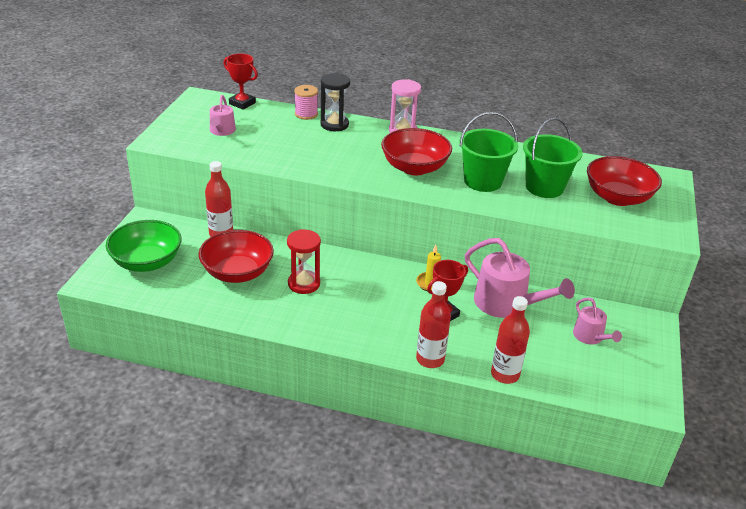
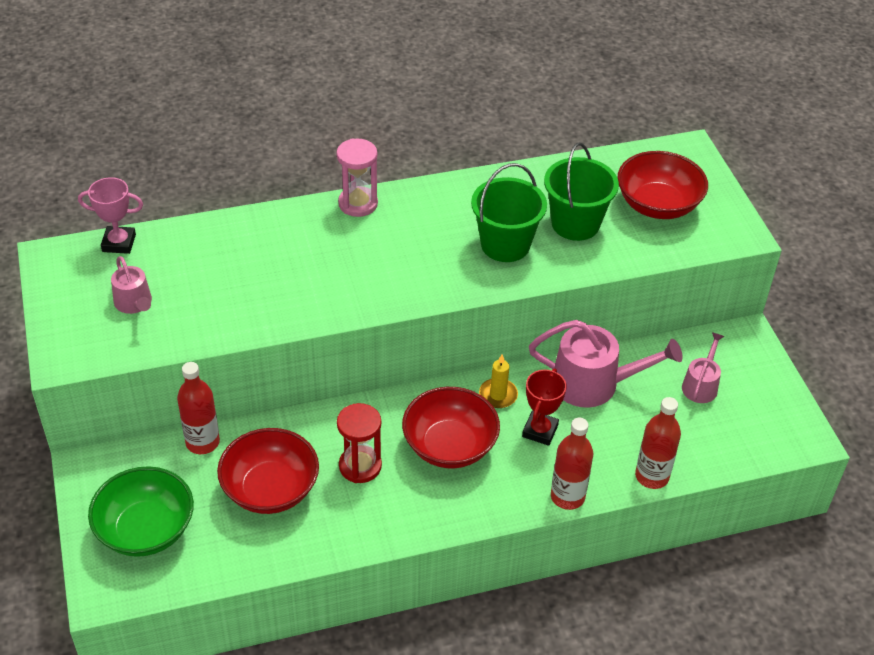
camera: 30 degrees left, 10 degrees up
(242, 103) = (119, 243): red trophy -> pink trophy
(306, 114) = (218, 226): pink spool -> none
(334, 124) = (268, 229): black hourglass -> none
(414, 168) = (416, 258): red bowl -> red bowl (449, 446)
(590, 337) = (701, 385): pink watering can -> pink watering can turned 105 degrees counterclockwise

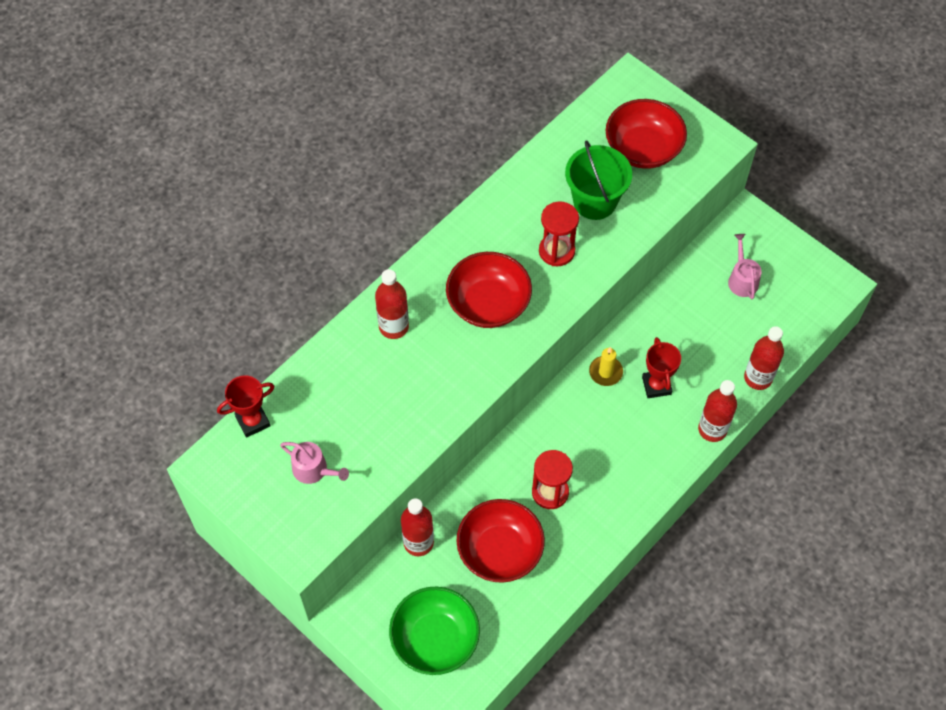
camera: 30 degrees left, 15 degrees up
(119, 243) = (253, 421): pink trophy -> red trophy
(304, 232) = (393, 327): none -> red bottle
(358, 204) = (415, 274): pink hourglass -> none
(449, 446) = (602, 436): red bowl -> red bowl (488, 304)
(505, 244) = (556, 251): green bucket -> red hourglass
(593, 383) = (666, 322): pink watering can -> none

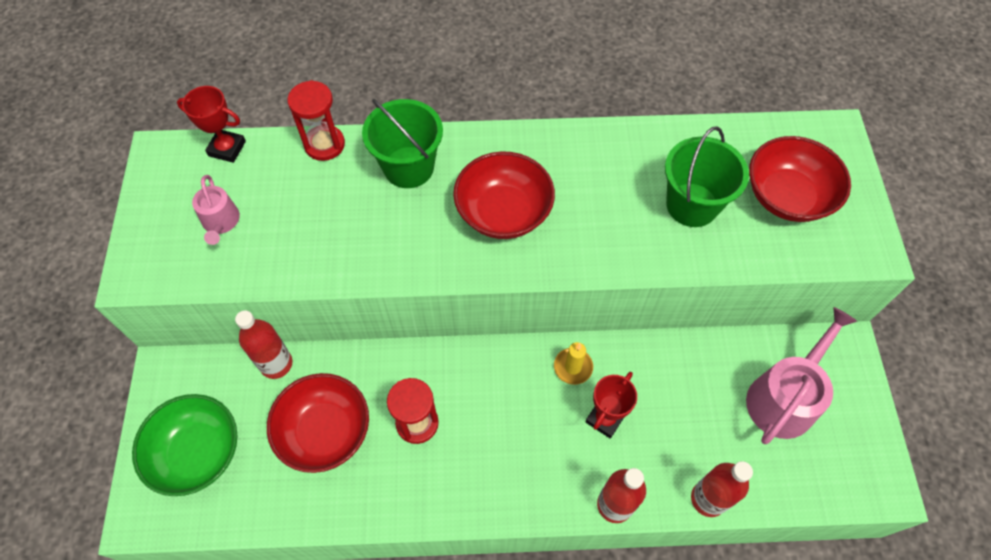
camera: 45 degrees right, 0 degrees up
(393, 327) = (408, 167): red bottle -> green bucket
(556, 251) = (611, 218): red hourglass -> red hourglass (324, 144)
(742, 279) = (785, 397): pink watering can -> pink watering can, size x1.81

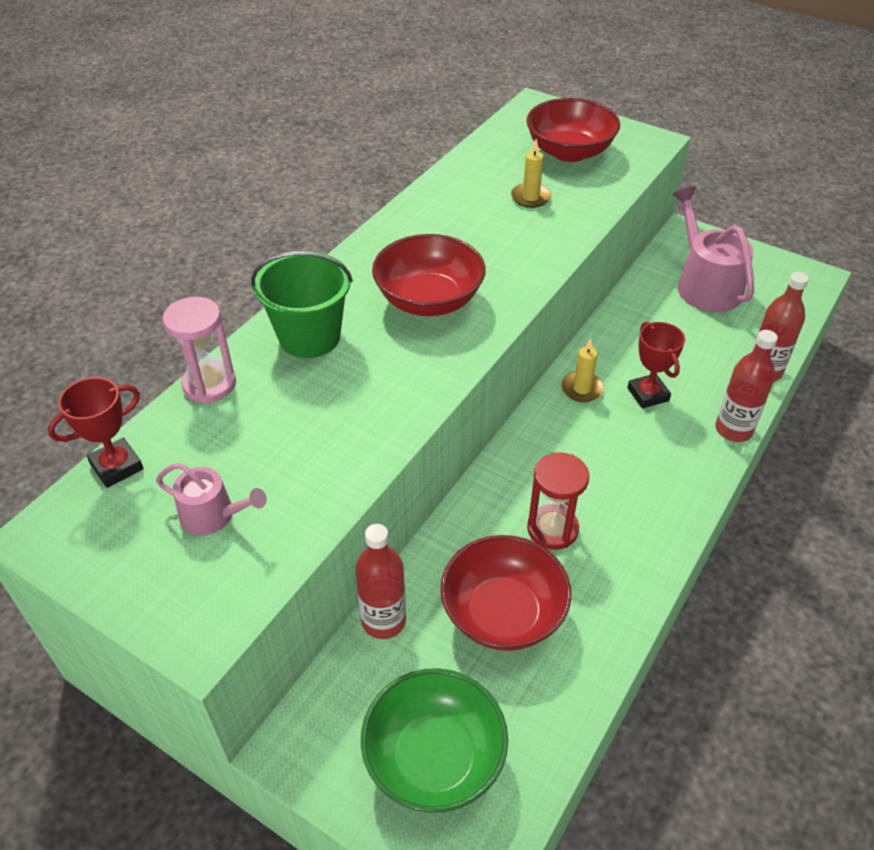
camera: 55 degrees left, 15 degrees down
(324, 144) = (209, 384): red hourglass -> pink hourglass
(692, 205) = (530, 197): green bucket -> yellow candle

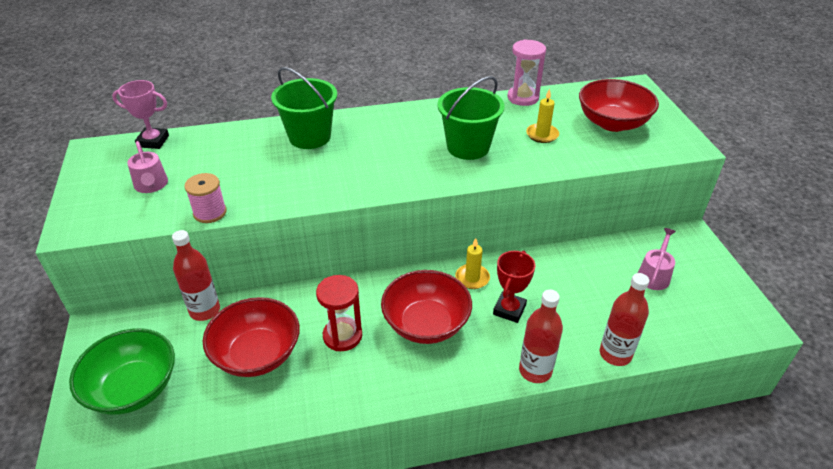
camera: 45 degrees right, 5 degrees down
(117, 466) = (153, 141): red trophy -> pink trophy
(209, 384) = (237, 131): pink hourglass -> pink hourglass (523, 98)
(340, 492) = (210, 212): none -> pink spool
(429, 300) = (393, 154): red bowl -> red bowl (426, 324)
(486, 249) = (468, 147): none -> green bucket
(705, 285) = (654, 275): pink watering can -> pink watering can, size x0.55

